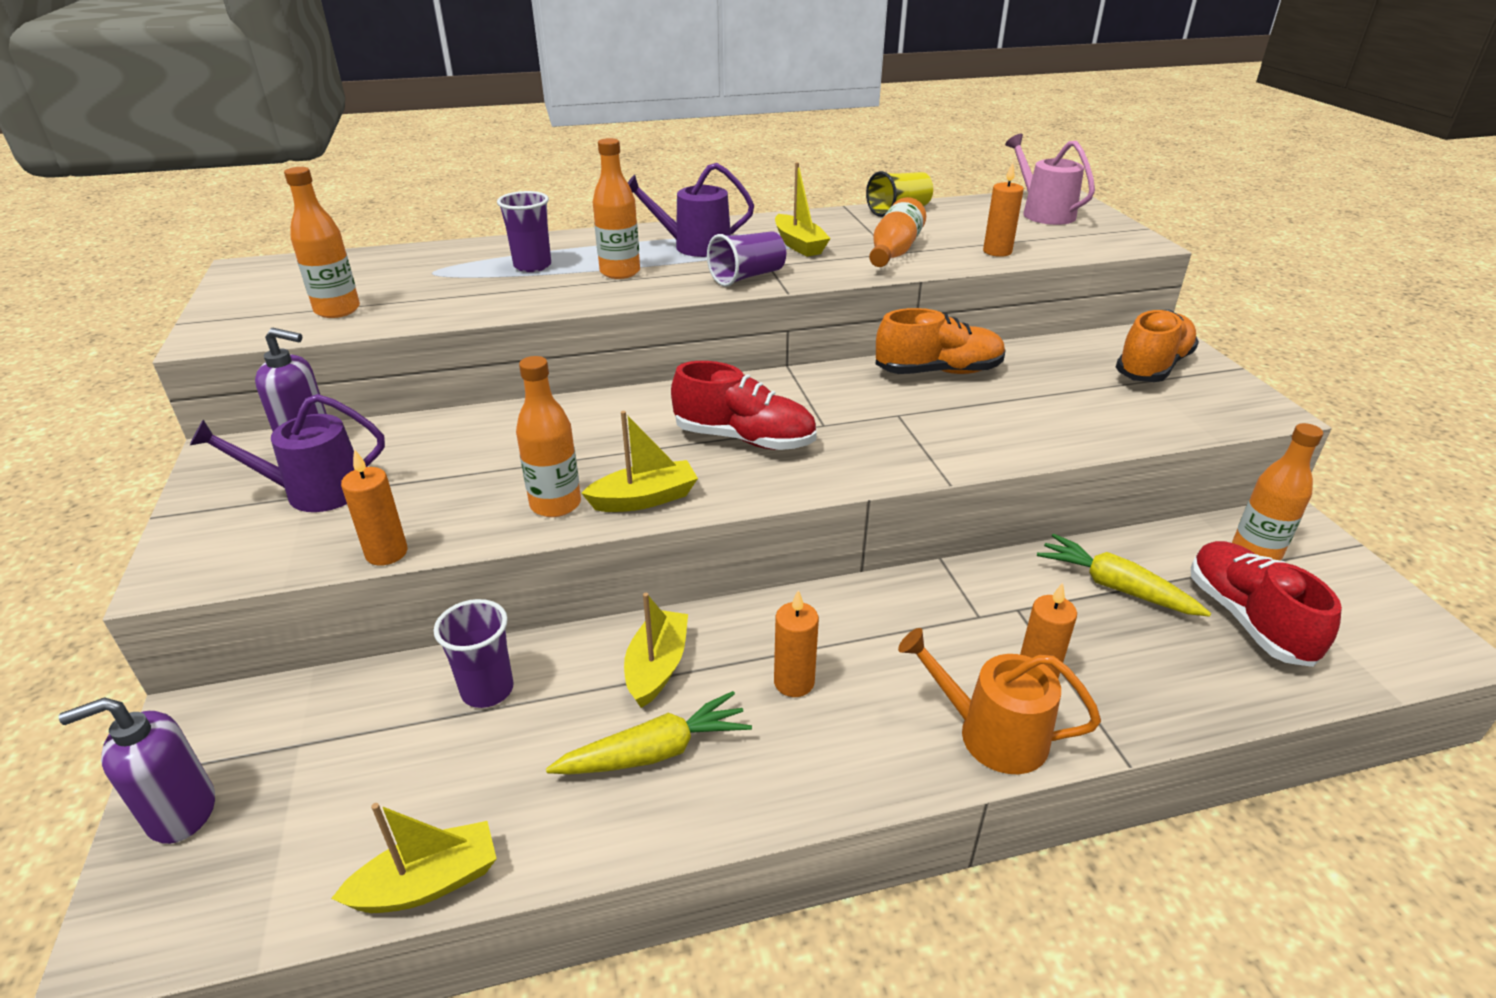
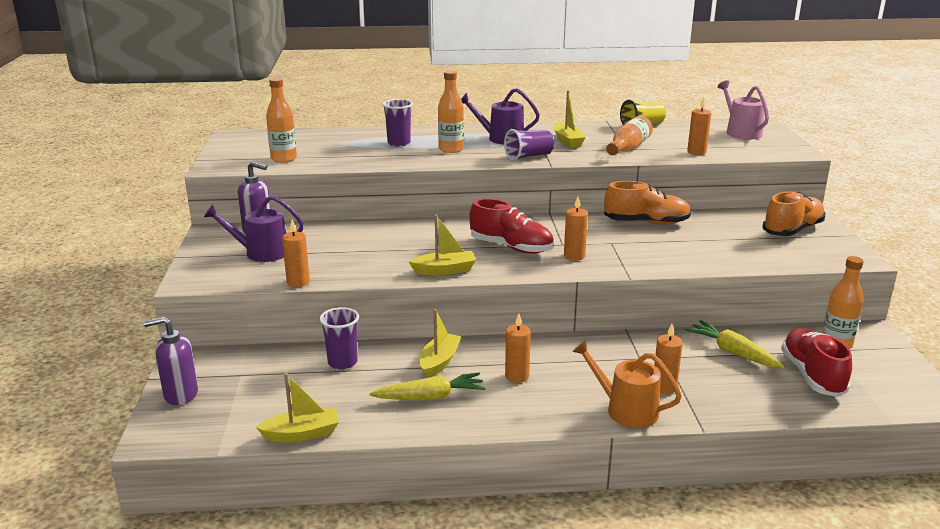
camera: 10 degrees right, 10 degrees down
(555, 504) = (393, 269): orange bottle -> none
(849, 447) = (574, 256): none -> orange candle

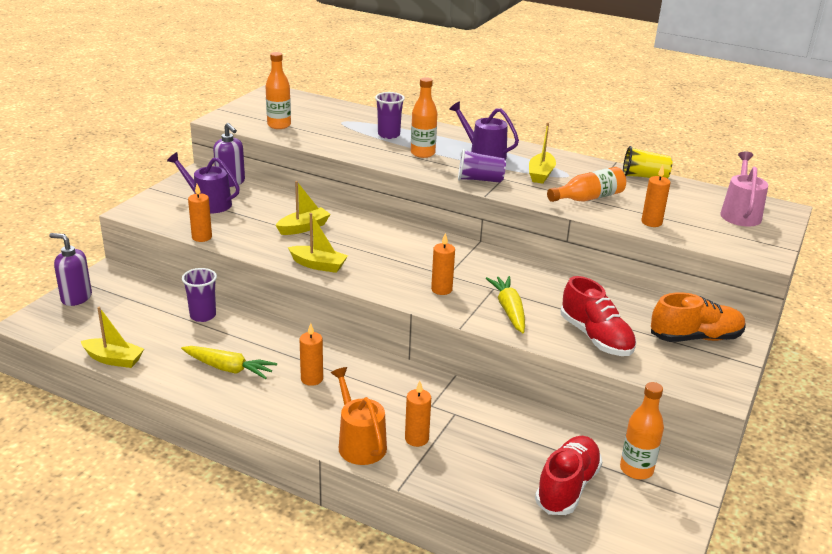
camera: 30 degrees right, 5 degrees up
(439, 362) = (270, 343): yellow boat -> yellow boat (303, 228)
(511, 247) = (400, 263): red shoe -> red shoe (596, 337)
(646, 223) = (555, 280): orange shoe -> none
(733, 352) = (522, 435): yellow carrot -> yellow carrot (509, 310)

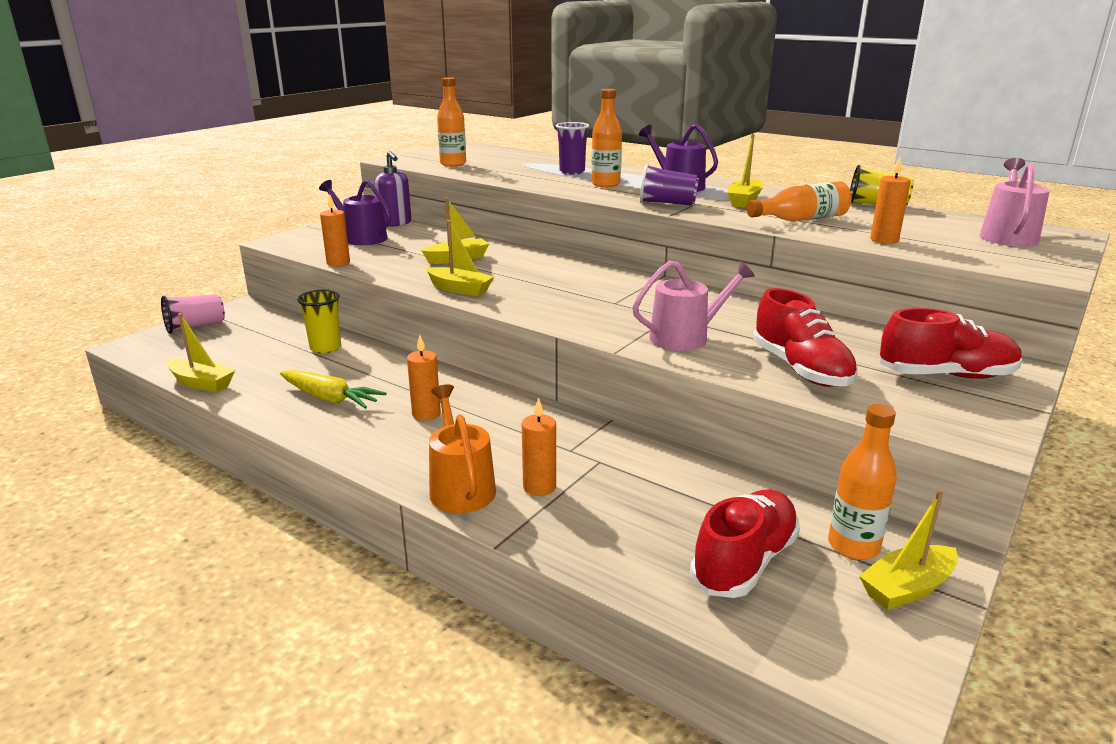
camera: 10 degrees right, 5 degrees down
(76, 298) = (195, 327): purple soap dispenser -> pink cup
(203, 316) = (325, 348): purple cup -> yellow cup
(441, 289) = (603, 315): orange candle -> none
(509, 310) = (685, 337): yellow carrot -> pink watering can
(671, 497) = (907, 588): none -> yellow boat
(695, 337) = (946, 375): orange shoe -> red shoe

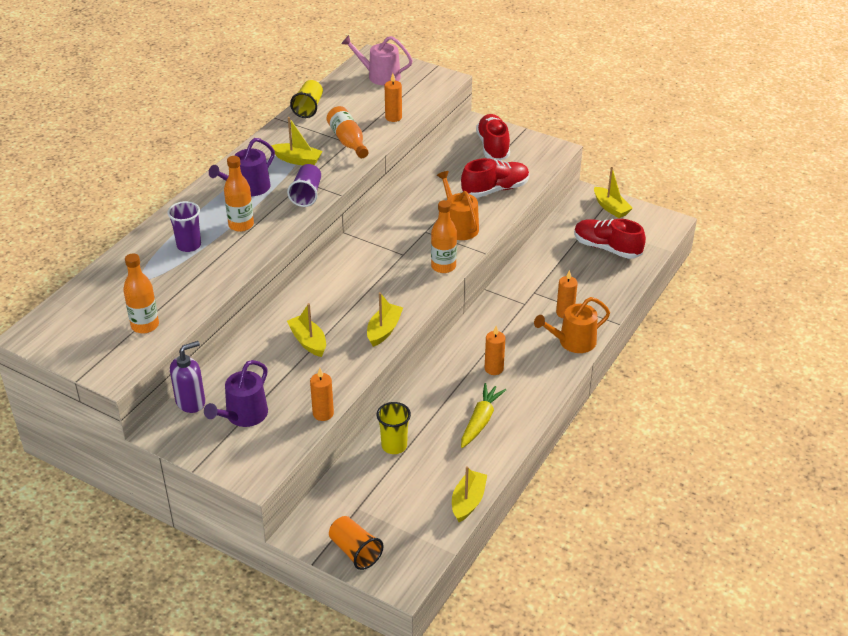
camera: 95 degrees left, 15 degrees up
(195, 327) = (355, 551): pink cup -> orange cup
(685, 337) = (459, 226): pink watering can -> orange watering can
(853, 546) = (586, 217): orange bottle -> orange bottle (443, 266)

